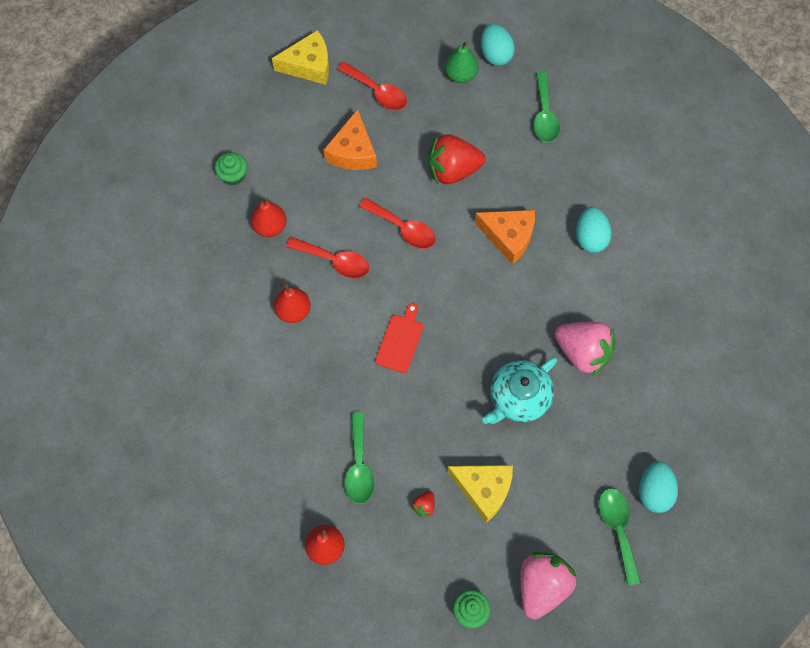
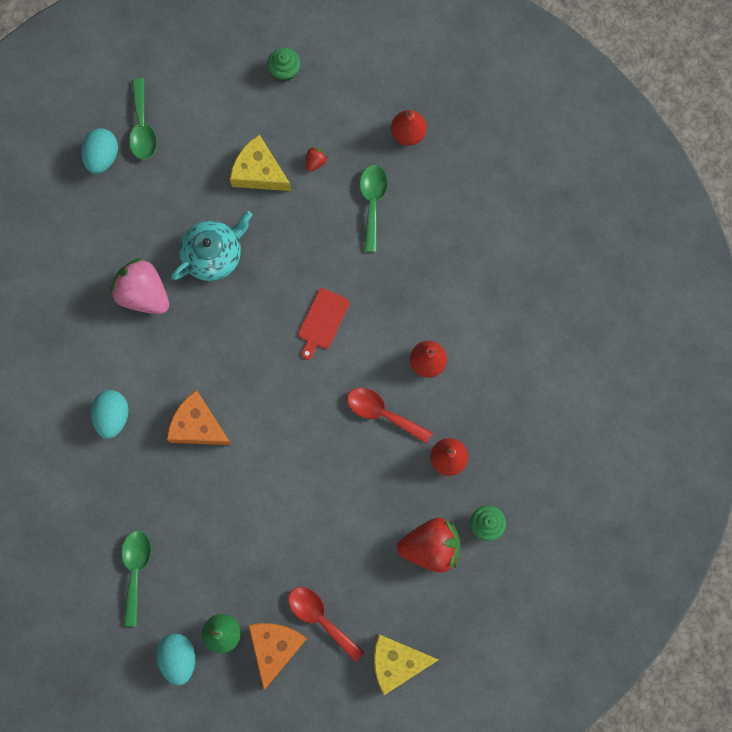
camera: 175 degrees left, 10 degrees up
(353, 151) = (354, 543): orange cheese -> orange cheese (275, 647)
(403, 228) = (307, 444): red spoon -> none
(452, 170) = (247, 509): red strawberry -> red strawberry (431, 547)
(542, 586) = (218, 85): pink strawberry -> none

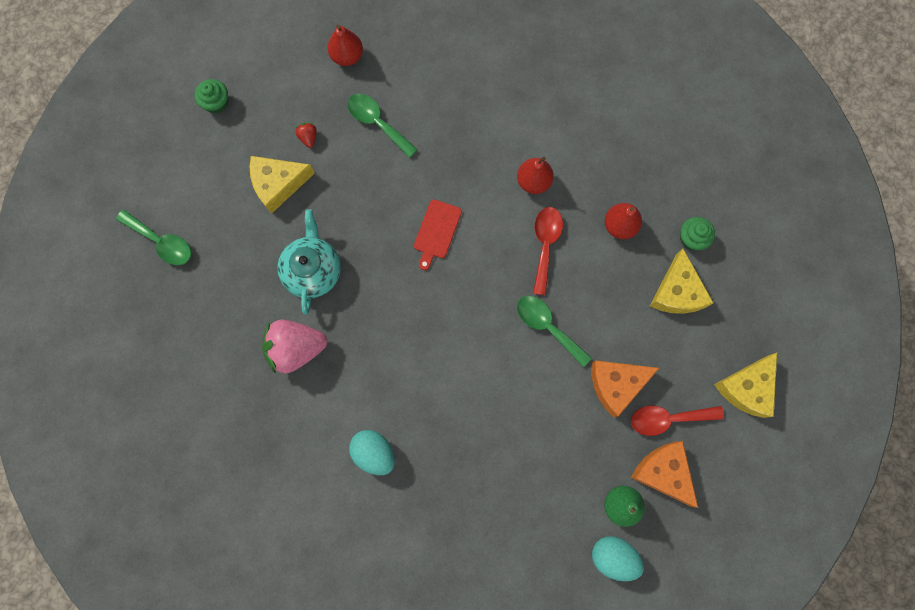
camera: 50 degrees left, 0 degrees up
(102, 157) = (156, 292): turquoise egg -> none
(136, 571) = (515, 535): green spoon -> green spoon (547, 326)
(197, 425) = (438, 391): orange cheese -> orange cheese (616, 384)
(322, 321) = (436, 231): red cutting board -> red cutting board turned 45 degrees clockwise
(382, 413) = (545, 245): red spoon -> red spoon turned 120 degrees clockwise
(431, 547) = (677, 292): red strawberry -> yellow cheese

